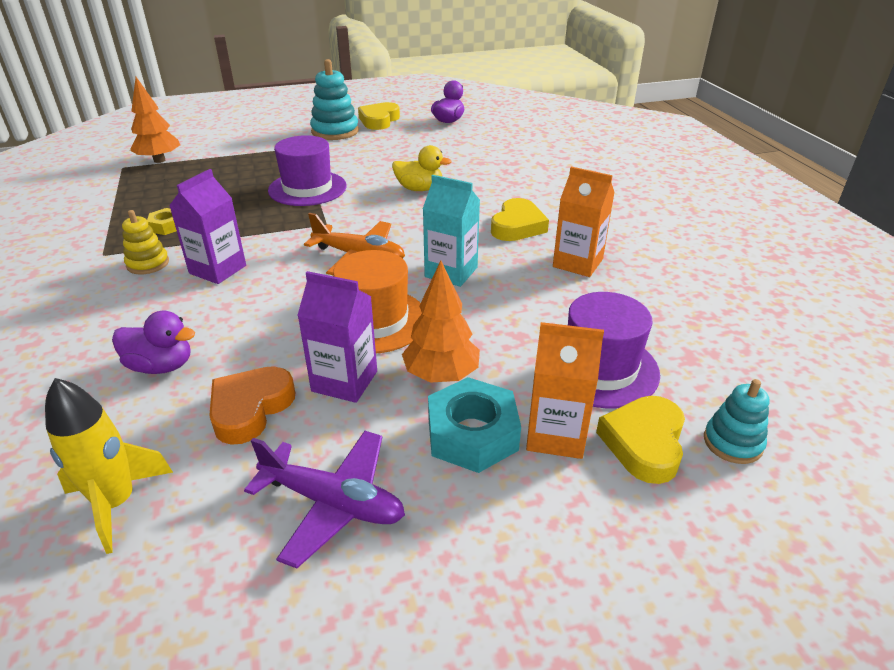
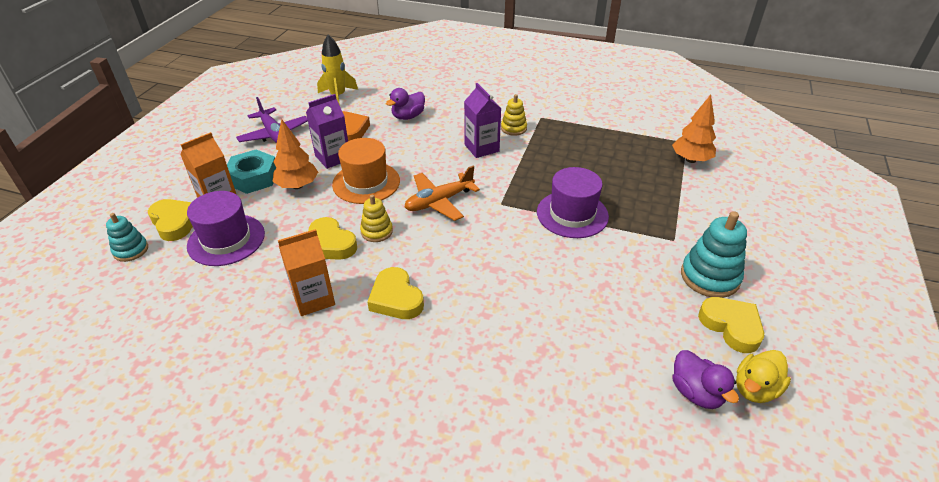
camera: 125 degrees right, 5 degrees up
(167, 226) = (559, 142): yellow nut -> none
(333, 503) = (274, 134): purple plane -> purple plane turned 90 degrees counterclockwise
(419, 189) = (517, 275): yellow duck -> yellow duck (755, 389)
(451, 272) = (377, 231): turquoise carton -> yellow stacking toy
(505, 290) = (330, 244): none -> yellow heart

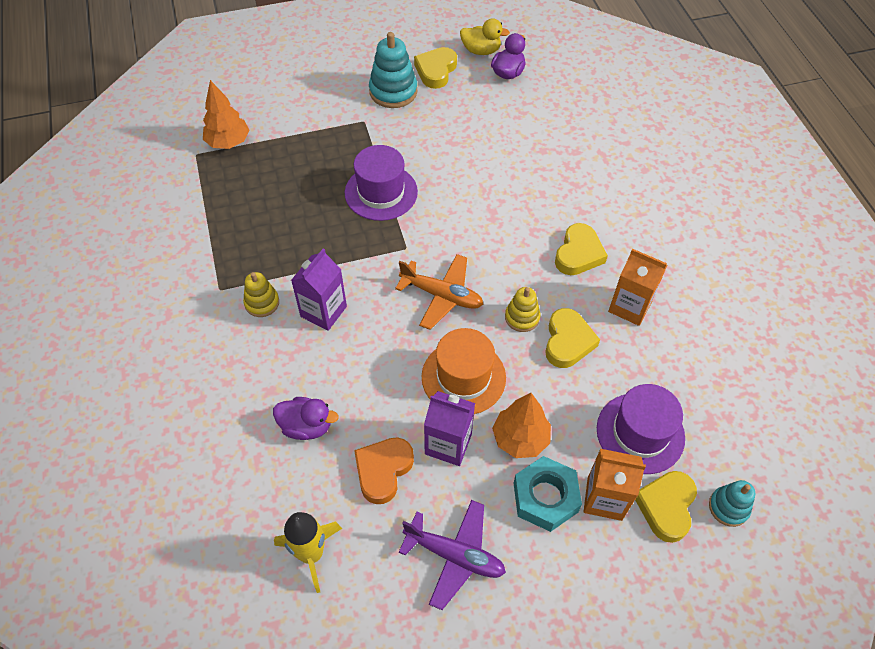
camera: 125 degrees left, 15 degrees up
(274, 134) = (455, 555): purple plane -> purple plane turned 90 degrees clockwise

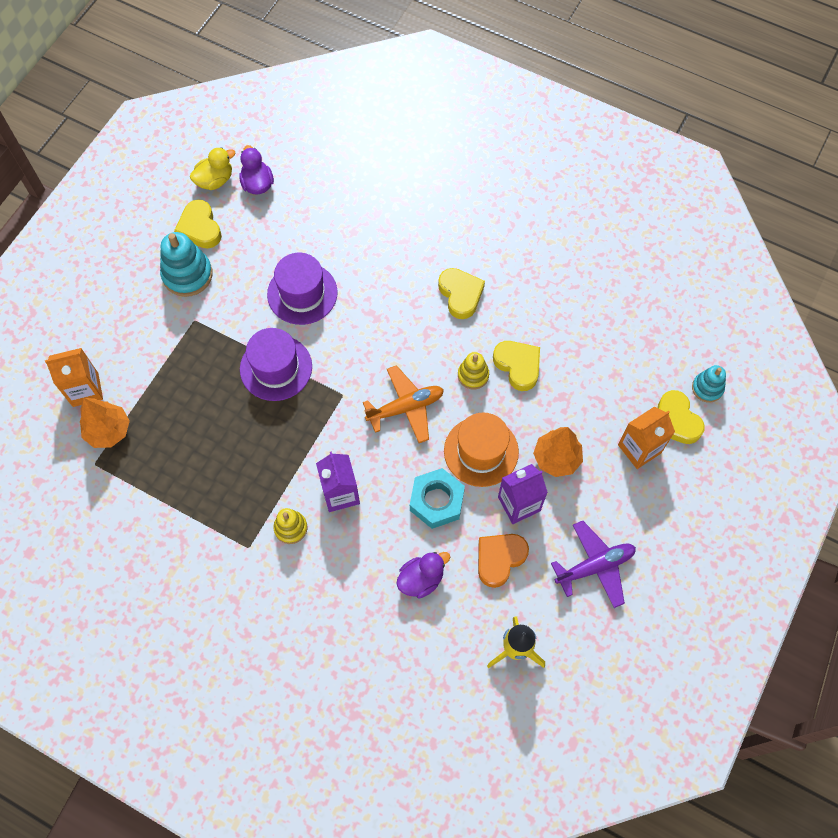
camera: 45 degrees left, 10 degrees up
(383, 470) = (499, 559): orange heart -> orange heart turned 60 degrees clockwise
(545, 497) = (607, 481): turquoise nut -> turquoise nut (437, 501)
(630, 306) = (530, 305): orange carton -> orange carton (85, 389)
(640, 433) = (618, 387): purple hat -> purple hat (302, 293)

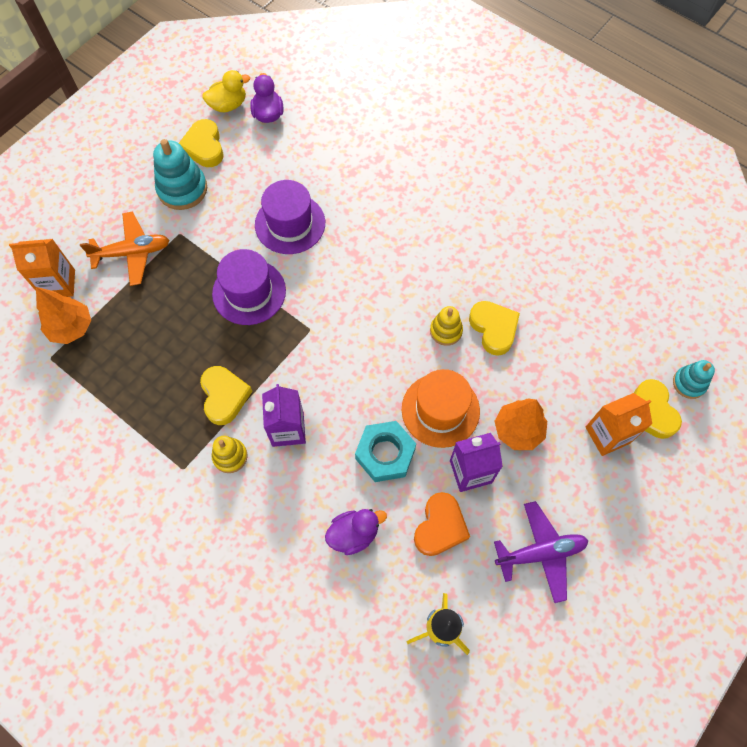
camera: 10 degrees right, 0 degrees up
(406, 408) = (371, 353): orange plane -> orange plane (132, 253)
(460, 295) = (447, 249): yellow heart -> yellow heart (224, 396)
(499, 559) = (440, 527): orange heart -> orange heart turned 150 degrees clockwise

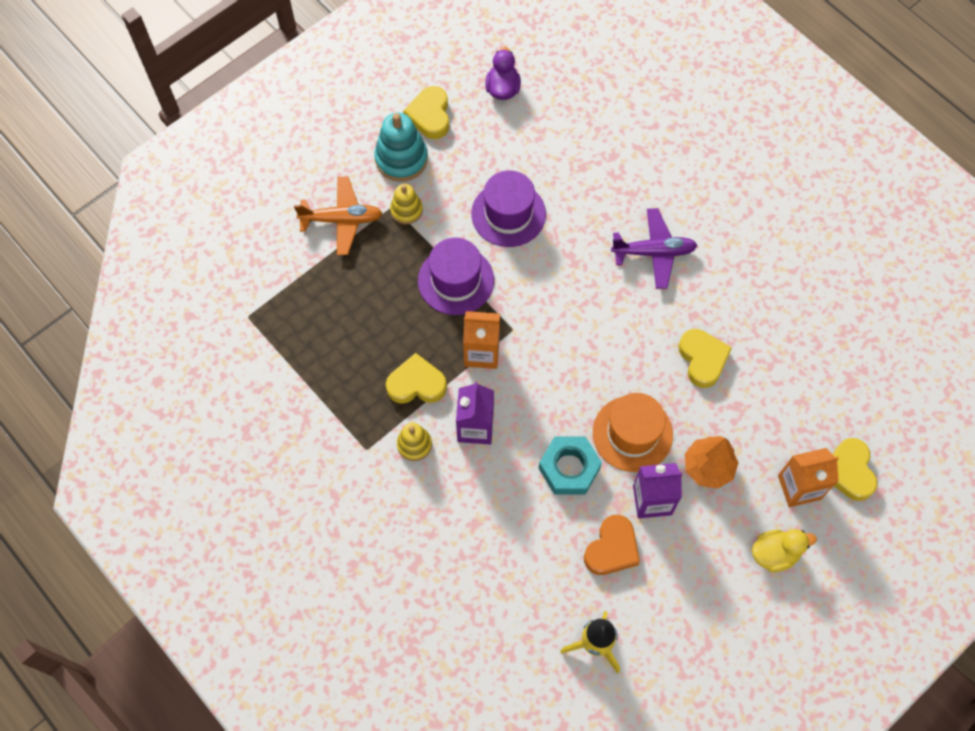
camera: 10 degrees right, 0 degrees up
(59, 284) = (264, 241): orange carton -> orange carton (482, 352)
(71, 328) = (272, 289): orange tree -> none
(224, 396) = (416, 384): yellow heart -> yellow heart turned 90 degrees counterclockwise
(228, 105) = (461, 72): yellow duck -> yellow duck (775, 554)
(354, 534) = (525, 541): purple duck -> none
(446, 331) = (652, 353): yellow stacking toy -> yellow stacking toy (406, 210)
(540, 553) = (707, 591): purple plane -> purple plane (654, 252)
(689, 383) = (896, 449): turquoise stacking toy -> none

